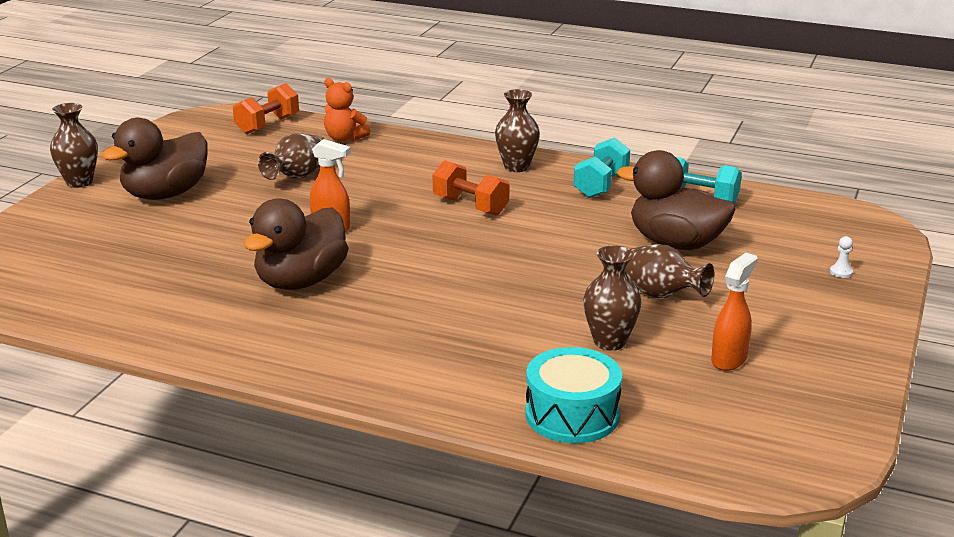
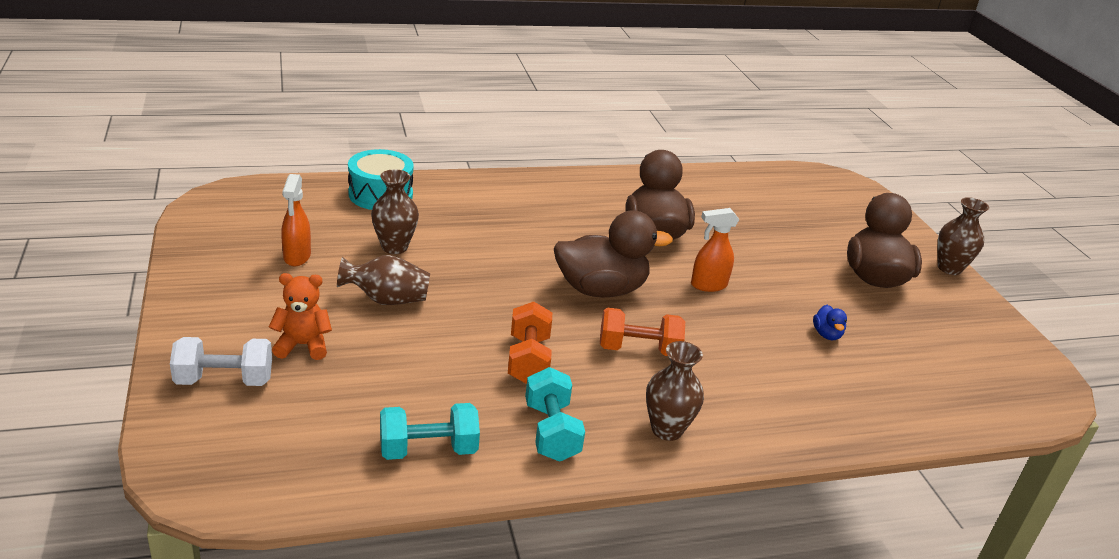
camera: 140 degrees right, 5 degrees up
(267, 125) = (980, 400): orange dumbbell -> orange dumbbell (528, 360)
(298, 176) = (826, 334): brown vase -> blue duck
(344, 138) = (884, 409): orange teddy bear -> orange teddy bear (302, 345)
(676, 243) = (409, 366): brown duck -> brown duck (601, 289)
(841, 272) = (224, 380): white pawn -> white dumbbell

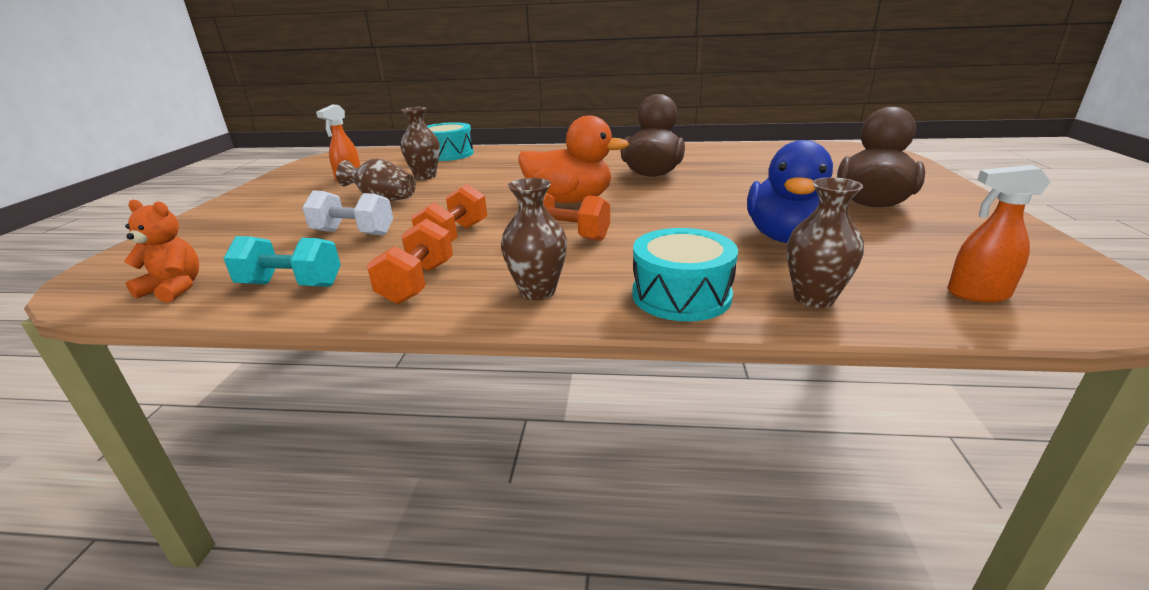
camera: 25 degrees right, 5 degrees down
(224, 380) = (203, 234): white dumbbell -> white dumbbell (353, 233)
(302, 345) = (286, 219): orange teddy bear -> orange teddy bear (174, 289)
(551, 432) = (417, 283): turquoise dumbbell -> orange dumbbell
(601, 289) = (569, 201): brown duck -> orange duck
(708, 285) = (677, 202): orange spray bottle -> orange spray bottle (977, 294)
(782, 420) = (681, 295): none -> turquoise drum
(826, 334) = (787, 237): blue duck -> blue duck, size x2.45
(949, 268) = (973, 200): brown vase -> brown vase (814, 298)

